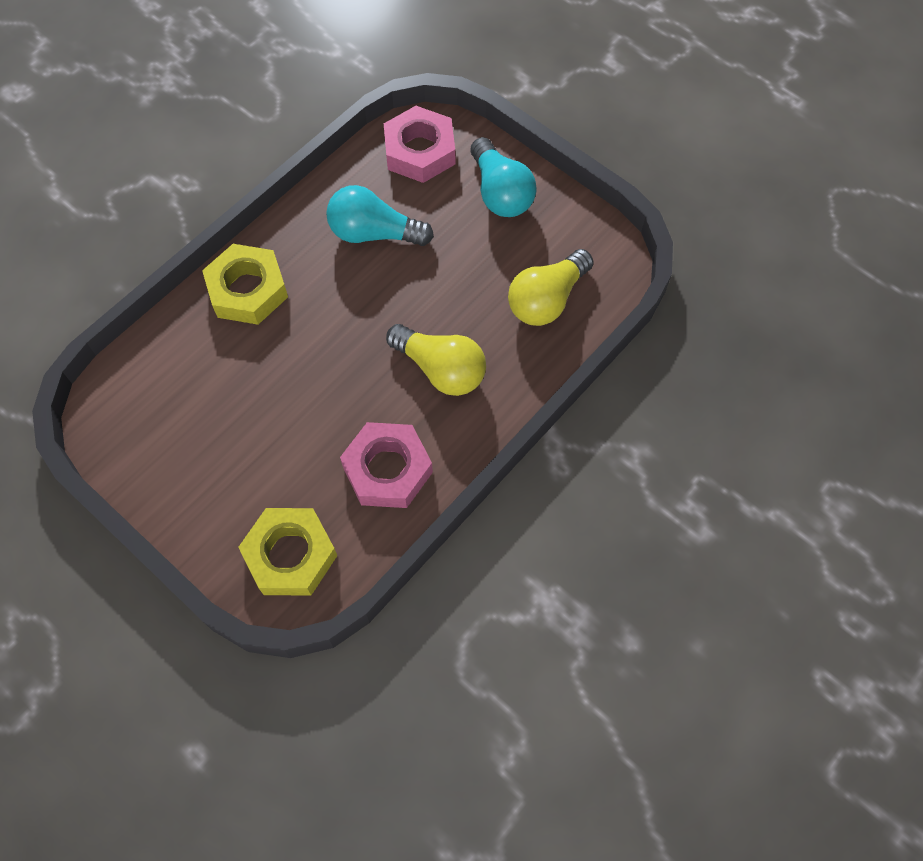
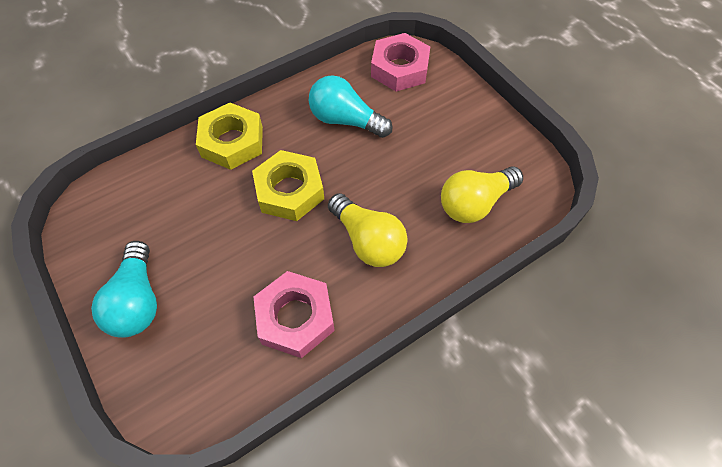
camera: 15 degrees right, 5 degrees down
(290, 555) = (184, 375): yellow nut -> yellow nut (290, 190)
(500, 192) = (456, 111): turquoise light bulb -> turquoise light bulb (137, 300)

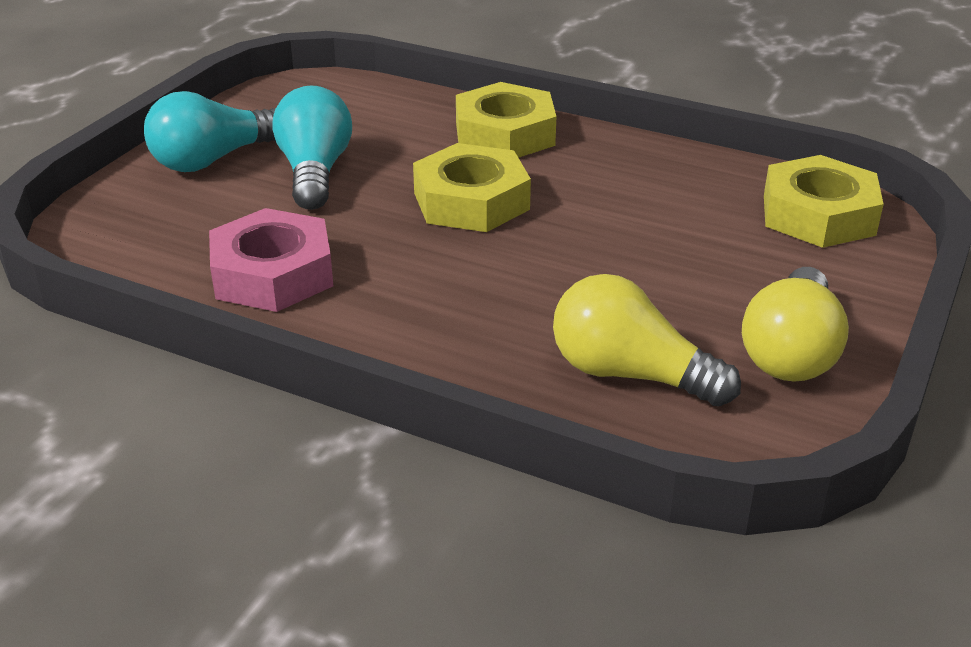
camera: 60 degrees right, 25 degrees down
(345, 120) = (648, 202): turquoise light bulb -> turquoise light bulb (314, 172)
(368, 240) = (451, 292): yellow light bulb -> yellow light bulb (791, 352)
(400, 68) = (818, 215): pink nut -> yellow nut

